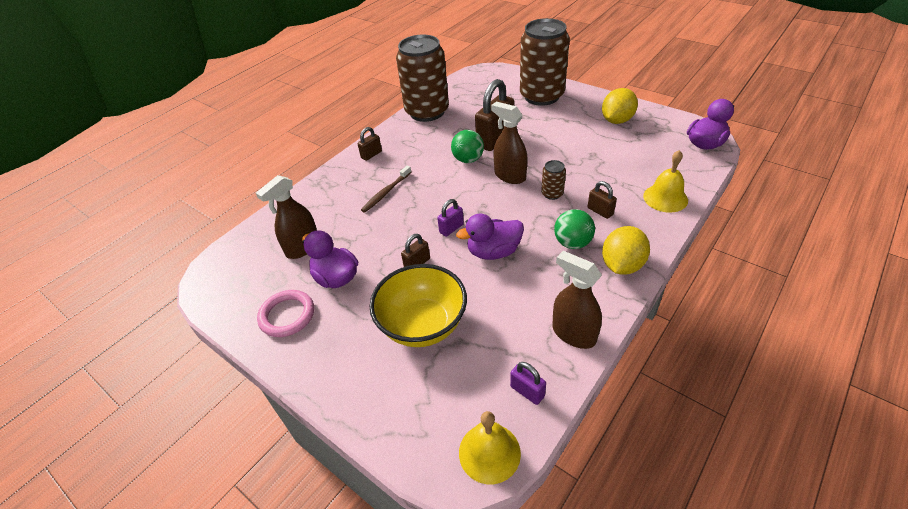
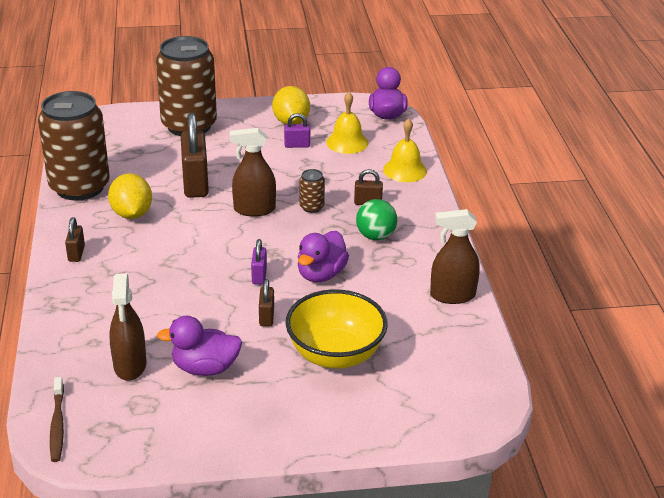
camera: 50 degrees left, 10 degrees down
(287, 315) = (202, 420): pink ring -> none
(386, 192) = (148, 278): brown toothbrush -> brown toothbrush (57, 424)
(468, 160) = (193, 213): green ball -> none
(489, 452) = (487, 395): yellow bell -> yellow bell (347, 142)
(527, 391) = (466, 347): purple padlock -> purple padlock (297, 145)
(622, 265) = (430, 233): yellow lemon -> yellow lemon (132, 214)

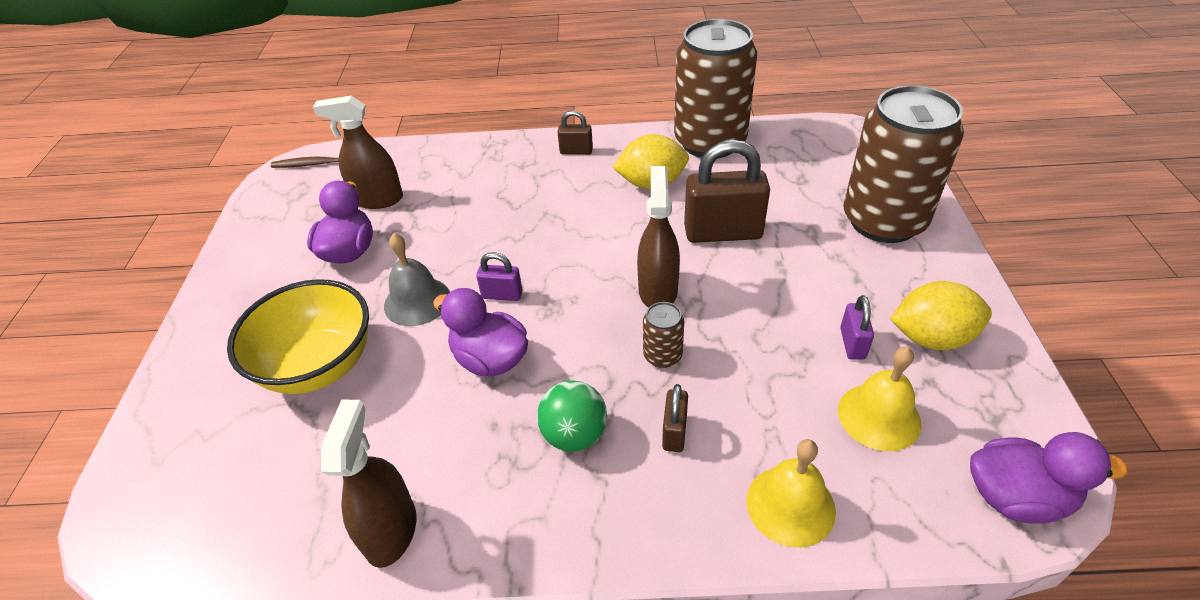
camera: 100 degrees right, 10 degrees up
(266, 317) = (417, 301): brown padlock -> grey bell

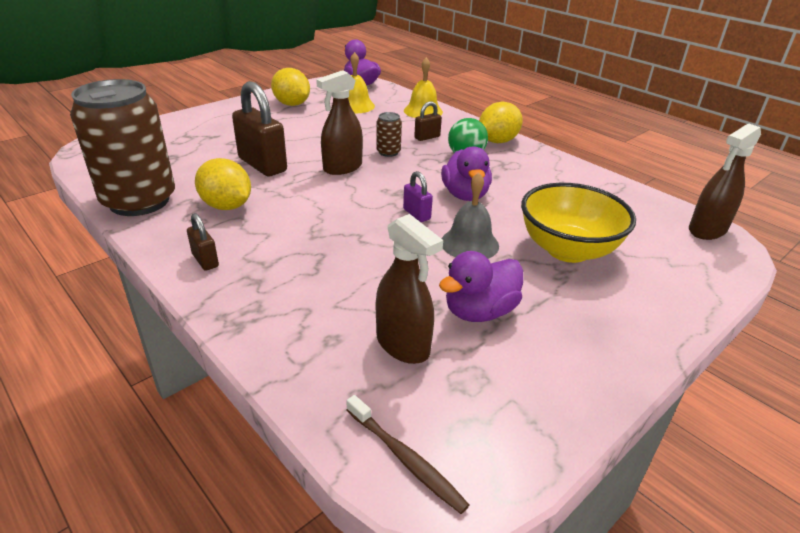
camera: 135 degrees left, 10 degrees down
(391, 531) = (578, 175): brown spray bottle -> brown spray bottle (707, 230)
(581, 522) = (497, 141): none -> yellow lemon
(852, 343) = (317, 117): purple padlock -> none
(883, 221) = (201, 127): brown can -> none

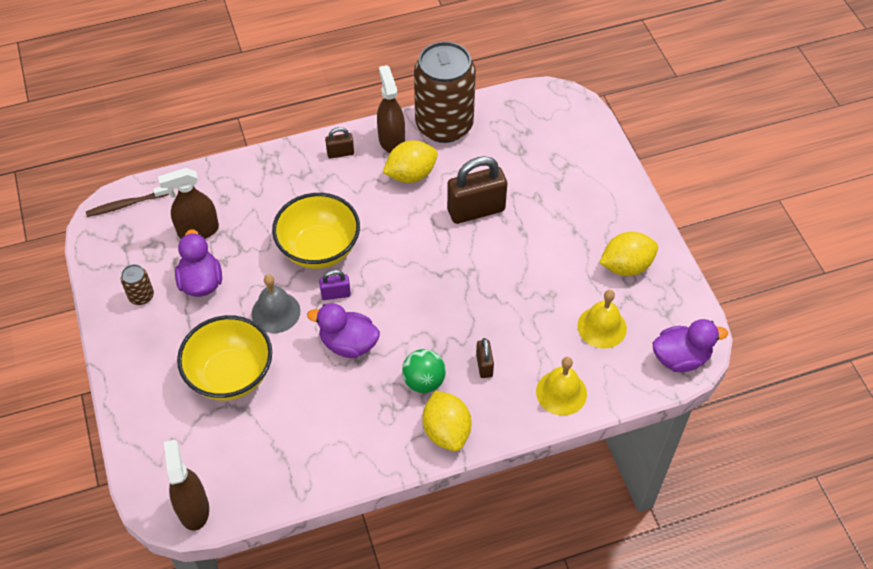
camera: 115 degrees right, 20 degrees up
(342, 168) = (444, 268): brown spray bottle -> brown spray bottle (391, 140)
(367, 238) = (319, 249): none -> yellow bowl
(388, 152) = (462, 316): brown can -> brown can (141, 296)

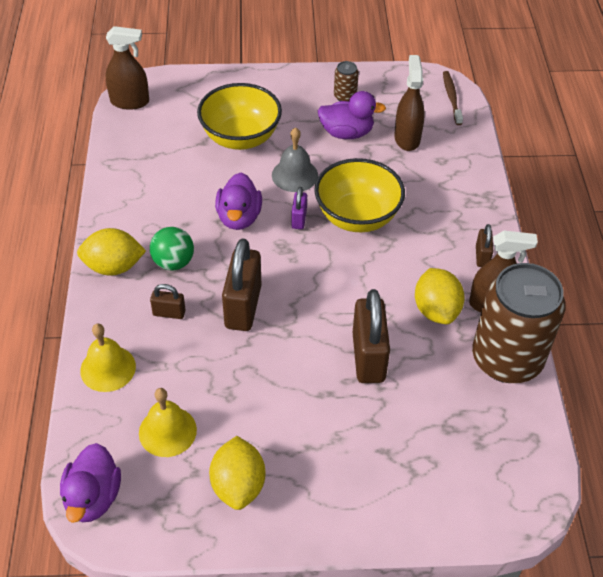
camera: 105 degrees right, 5 degrees down
(348, 344) = (239, 217): purple duck -> purple duck turned 150 degrees clockwise
(456, 310) = (243, 307): none -> brown padlock

